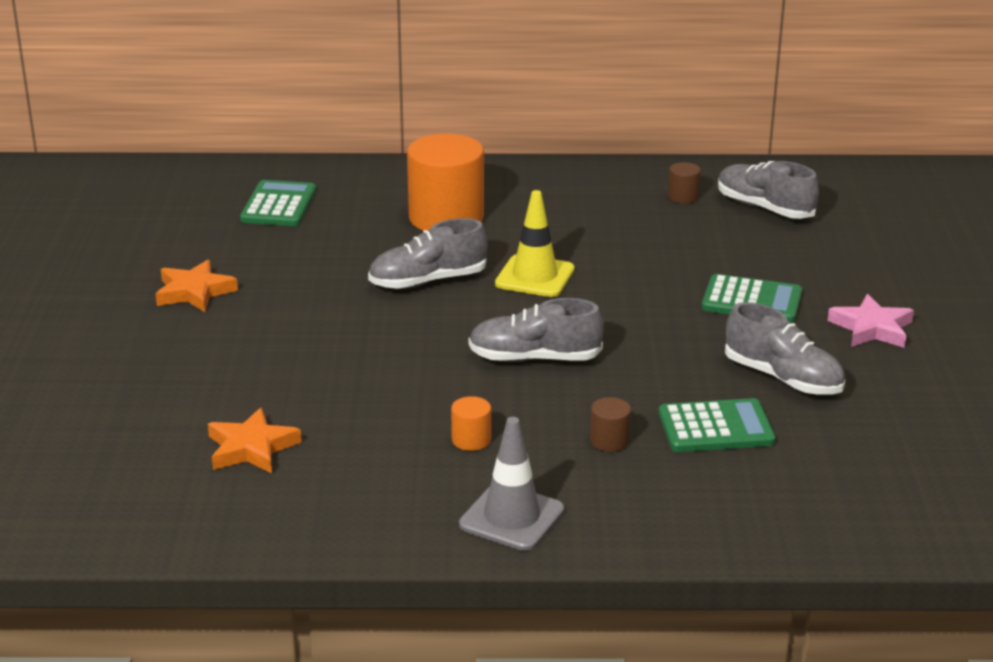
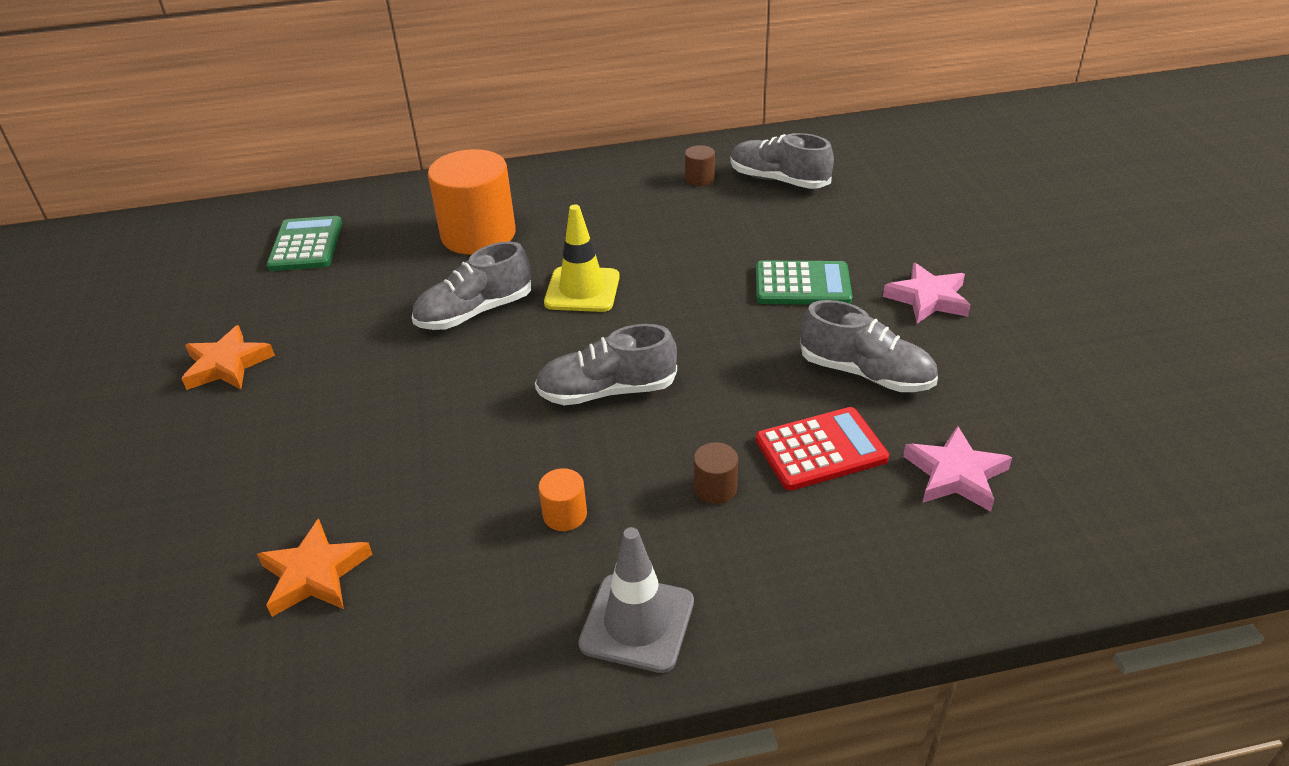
camera: 10 degrees left, 10 degrees up
(716, 427) = (820, 449): green calculator -> red calculator
(832, 462) = (955, 474): none -> pink star

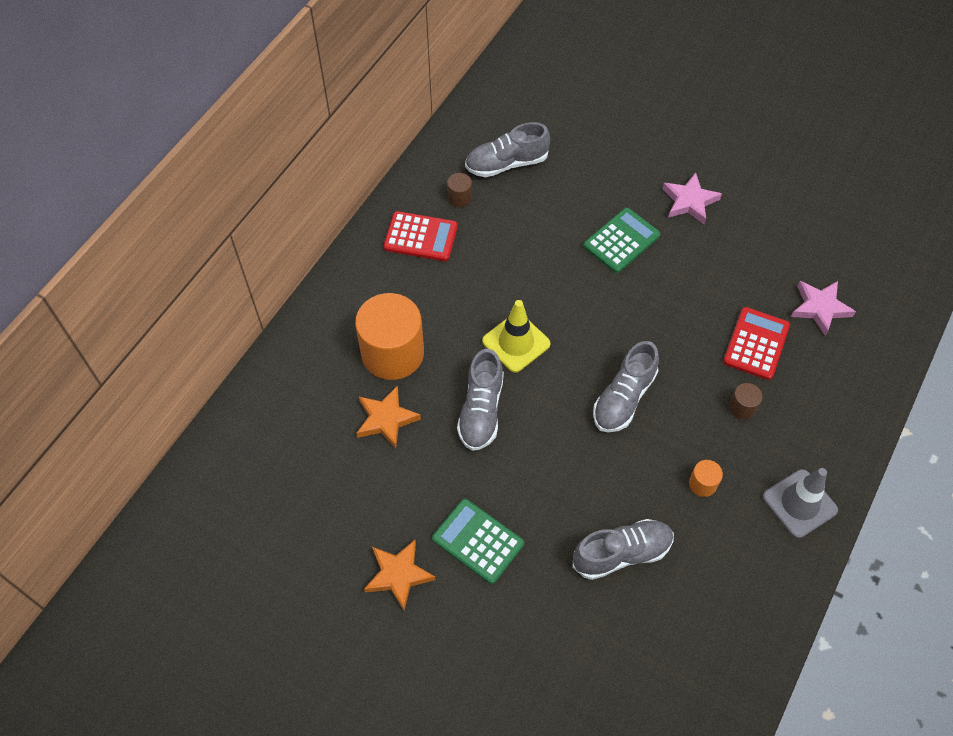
camera: 50 degrees left, 20 degrees up
(306, 245) = (292, 456): green calculator -> green calculator (478, 541)
(315, 574) = (645, 624): orange star -> orange star (386, 419)
(625, 184) = (421, 237): none -> red calculator
(866, 373) = (720, 279): grey shoe -> grey shoe (621, 553)

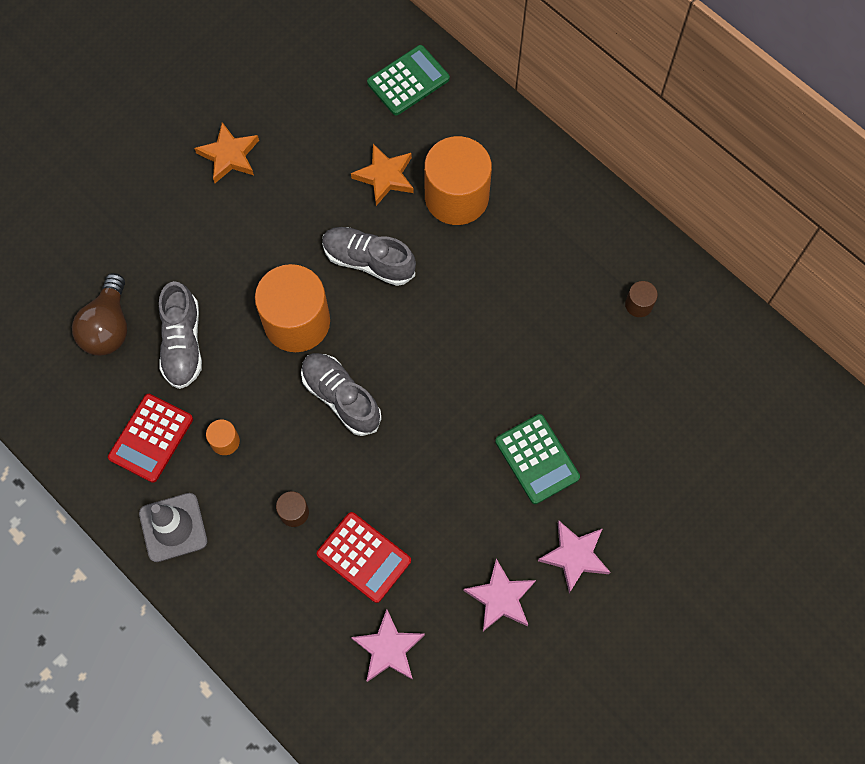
camera: 105 degrees right, 10 degrees up
(421, 237) = (593, 253): red calculator -> red calculator (151, 438)
(478, 541) = (237, 225): green calculator -> green calculator (408, 81)
(506, 163) = (677, 366): grey shoe -> none
(516, 342) = (436, 313): yellow traffic cone -> none
(563, 456) = (297, 322): none -> orange cylinder
(630, 634) = (108, 327): none -> brown light bulb
(744, 242) = (500, 598): none -> pink star

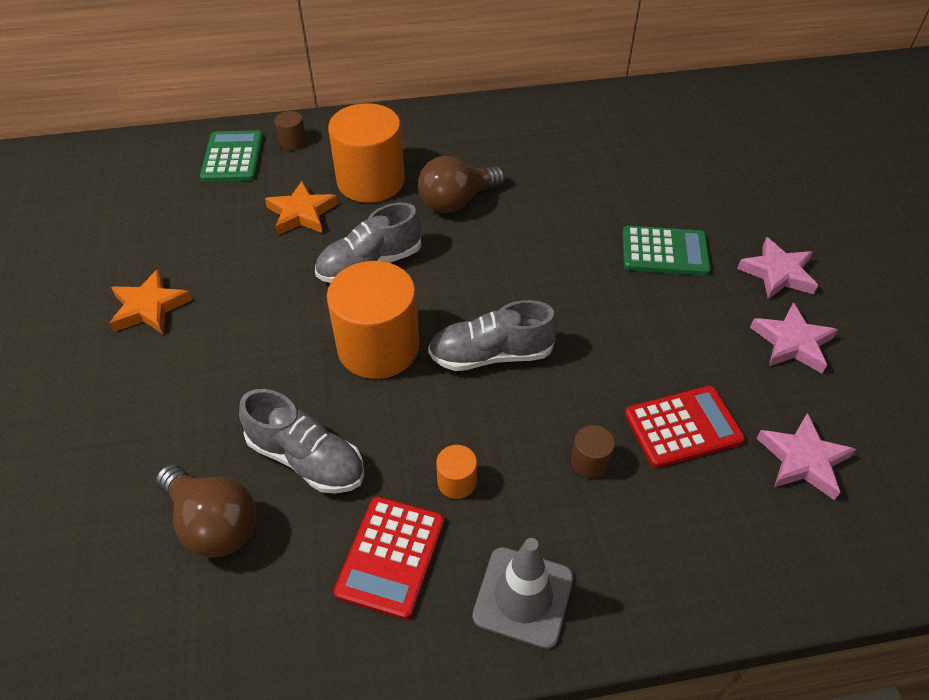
camera: 55 degrees left, 20 degrees down
(151, 438) = (391, 556): red calculator -> red calculator turned 45 degrees clockwise
(481, 274) = (456, 201): none -> brown light bulb
(638, 304) = (570, 132): brown cylinder -> brown cylinder (293, 142)

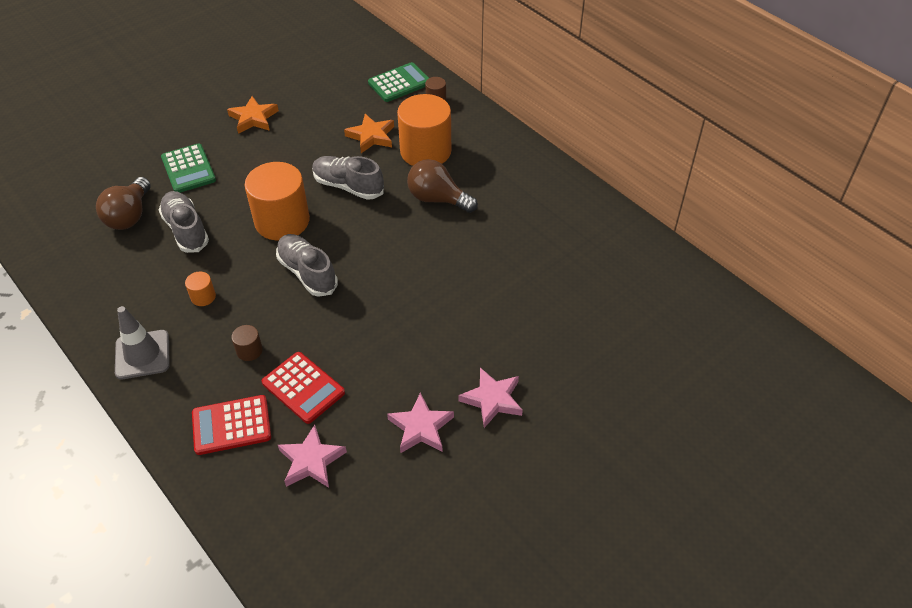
camera: 60 degrees right, 0 degrees up
(306, 459) = (186, 230): grey shoe -> grey shoe turned 150 degrees clockwise
(391, 556) = (142, 291): red calculator -> red calculator (231, 425)
(664, 252) = (467, 325): green calculator -> green calculator (188, 169)

